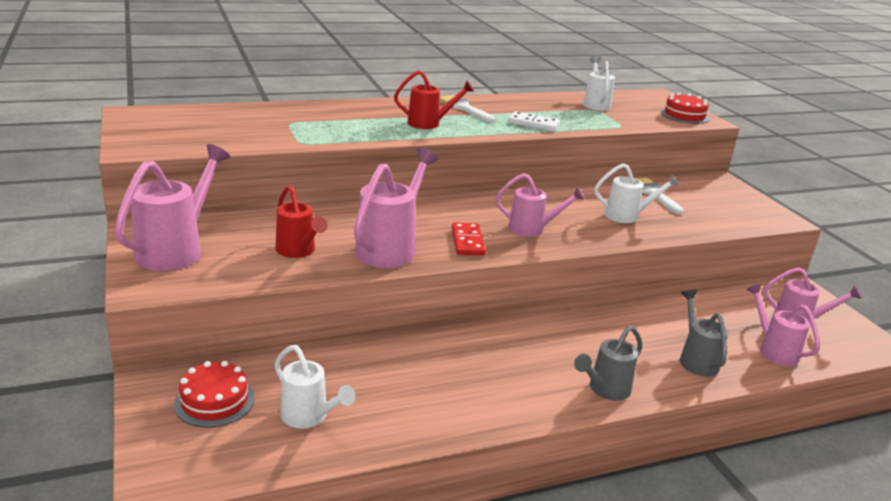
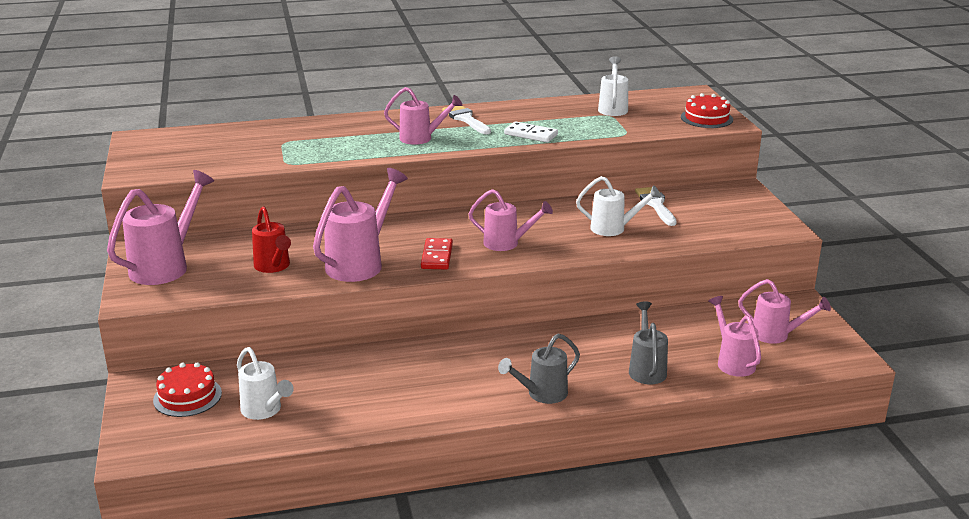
camera: 10 degrees right, 0 degrees up
(429, 124) = (421, 138): red watering can -> pink watering can

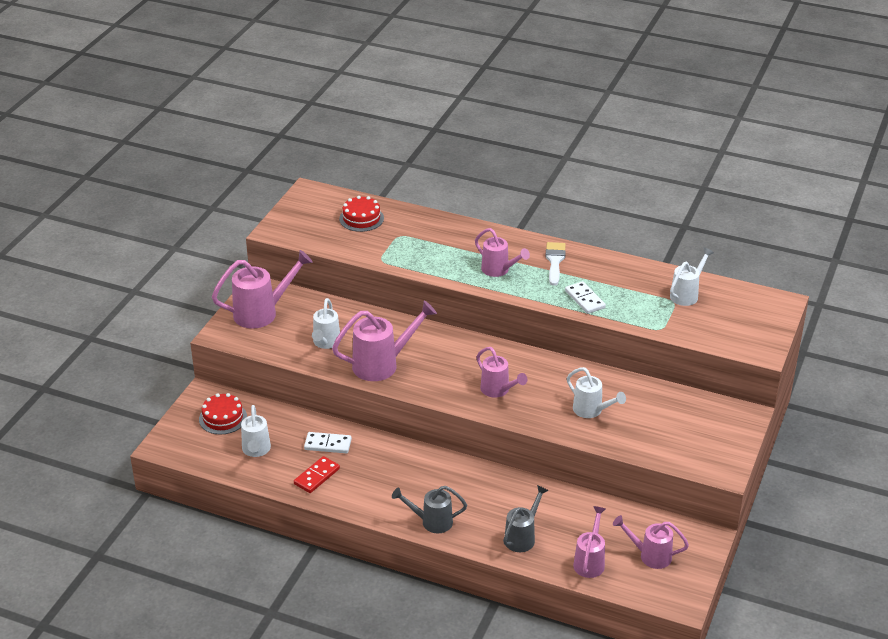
camera: 35 degrees right, 10 degrees up
(273, 267) = (325, 343): red watering can -> white watering can
(346, 373) = (328, 444): none -> white domino
(436, 256) = (438, 381): red domino -> red domino (316, 476)
(656, 204) = (653, 401): white brush -> none
(706, 118) = (751, 338): red cake -> red cake (361, 218)
(776, 335) = (650, 556): pink watering can -> pink watering can turned 135 degrees clockwise

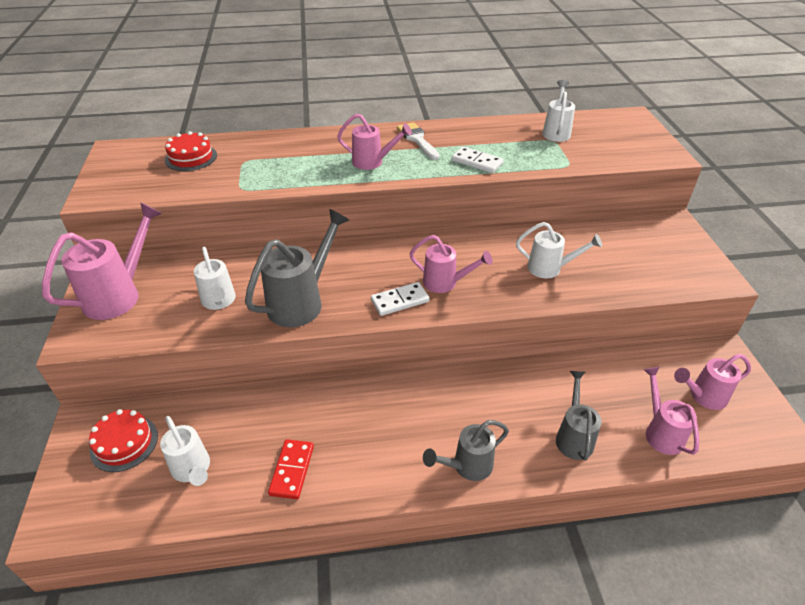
camera: 30 degrees left, 5 degrees up
(328, 444) = (279, 421): white domino -> white domino (400, 301)
(382, 364) = (301, 302): pink watering can -> grey watering can

